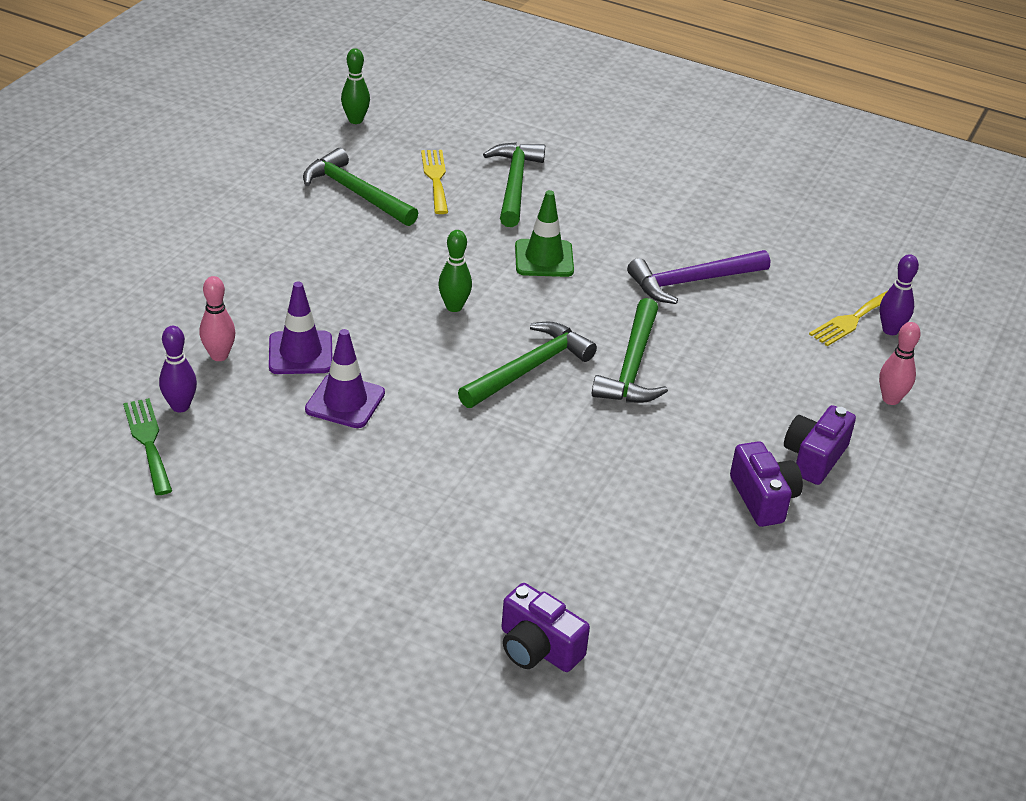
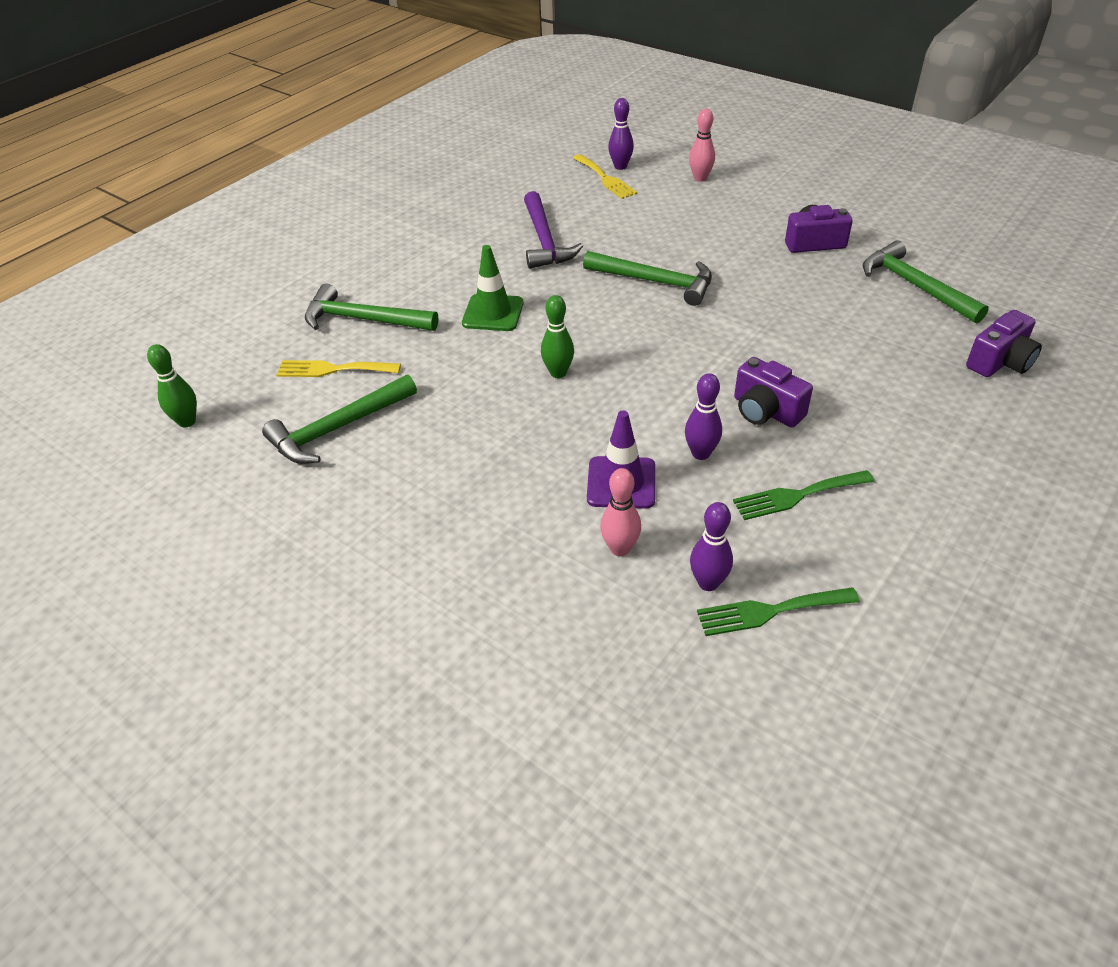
camera: 75 degrees left, 5 degrees up
(291, 464) = (797, 495): none -> green fork
(345, 401) = (700, 453): purple traffic cone -> purple bowling pin
(529, 368) = (655, 336): green hammer -> green hammer (915, 286)
(814, 458) = (766, 216): purple camera -> purple camera (766, 411)

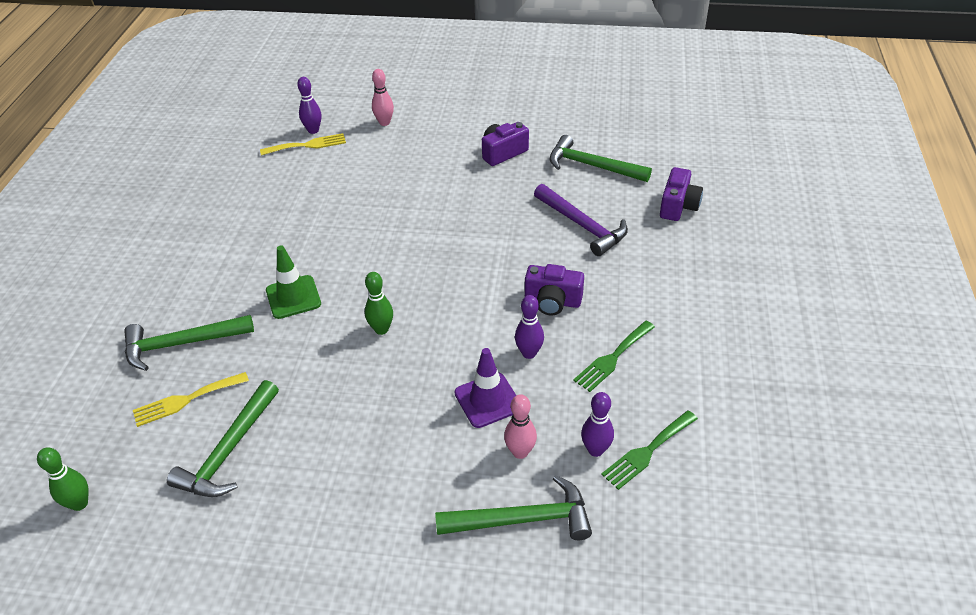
camera: 30 degrees left, 0 degrees up
(544, 241) = (293, 217): purple hammer -> purple hammer (582, 226)
(605, 178) = (307, 145): yellow fork -> yellow fork turned 45 degrees counterclockwise
(655, 282) = (407, 224): green hammer -> green hammer (522, 519)

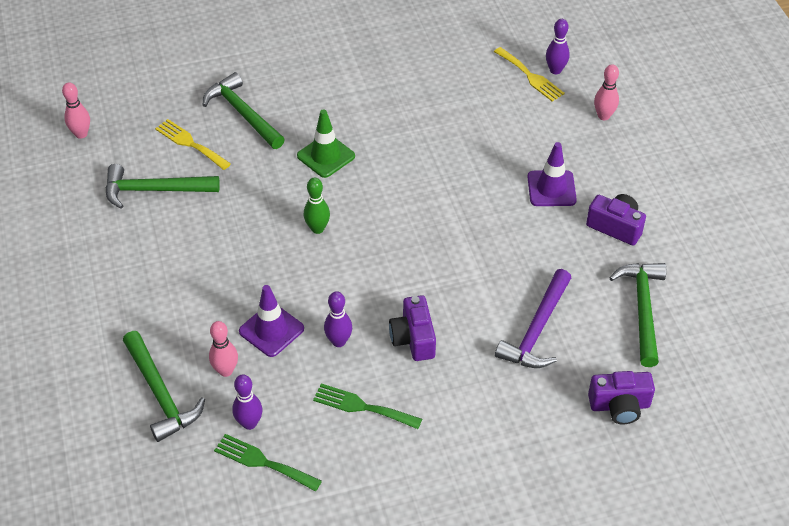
camera: 65 degrees right, 5 degrees up
(79, 503) = (81, 134): green bowling pin -> pink bowling pin
(440, 172) = (551, 188): none -> purple traffic cone

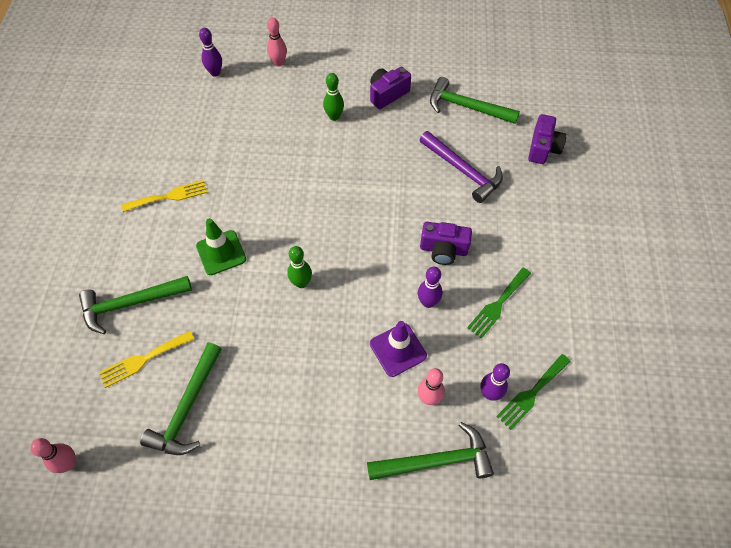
camera: 70 degrees left, 10 degrees up
(530, 76) = (212, 89): yellow fork -> yellow fork (169, 196)
(551, 188) = (334, 117): purple traffic cone -> green bowling pin

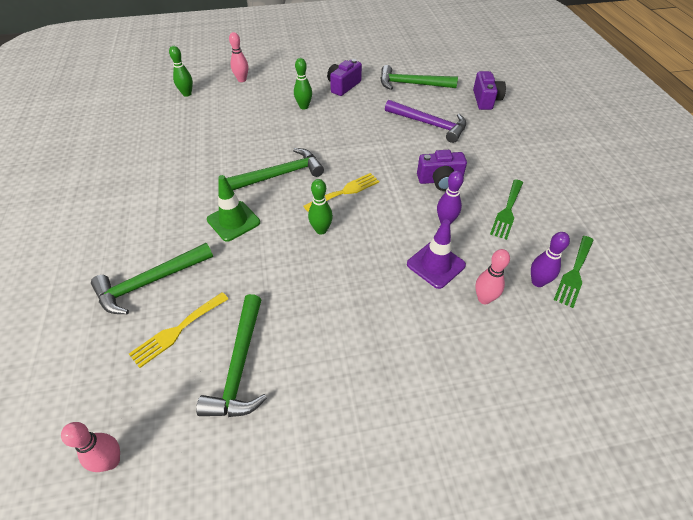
camera: 15 degrees left, 10 degrees down
(169, 196) = (168, 187): yellow fork -> yellow fork (345, 191)
(215, 73) = (187, 94): purple bowling pin -> green bowling pin
(436, 461) = (518, 352): green hammer -> green hammer (280, 174)

